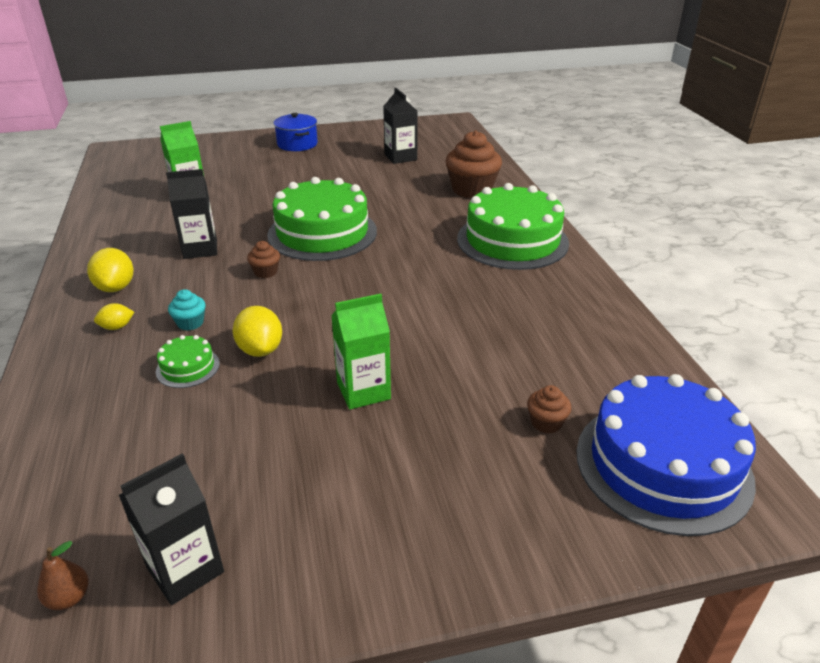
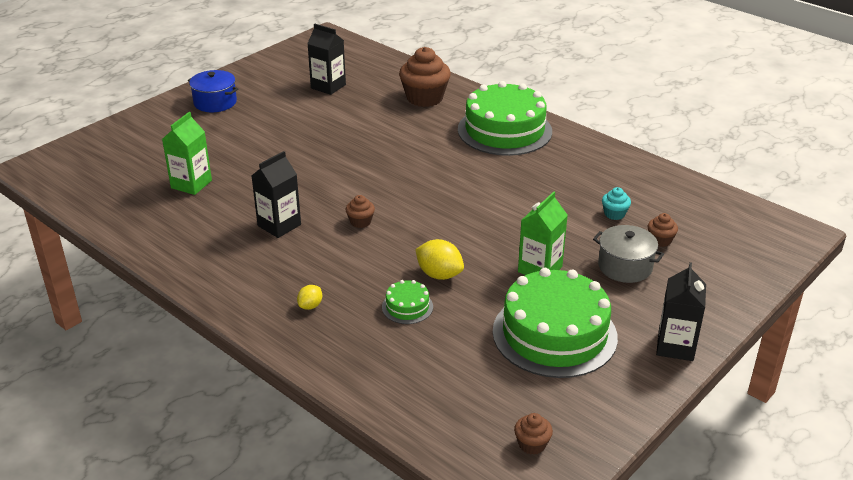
camera: 35 degrees left, 0 degrees up
(69, 598) = (532, 444): brown pear -> brown cupcake
(116, 287) = (259, 281): yellow lemon -> none
(185, 569) = (572, 401): black carton -> black carton (675, 346)
(190, 323) = (362, 279): turquoise cupcake -> turquoise cupcake (614, 214)
(322, 233) = (358, 175): green cake -> green cake (554, 334)
(462, 433) = (625, 266): none -> grey pot
(663, 465) = (738, 236): blue cake -> none

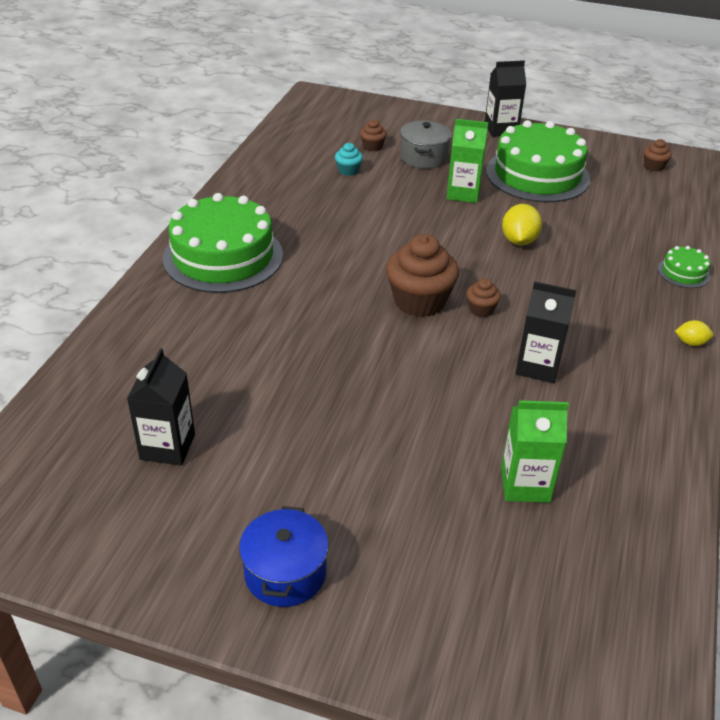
camera: 115 degrees left, 5 degrees up
(310, 306) = (633, 300): yellow lemon -> yellow lemon (690, 343)
(407, 307) = (578, 247): green cake -> green cake (683, 272)
(424, 98) = (166, 337): brown cupcake -> brown cupcake (419, 301)

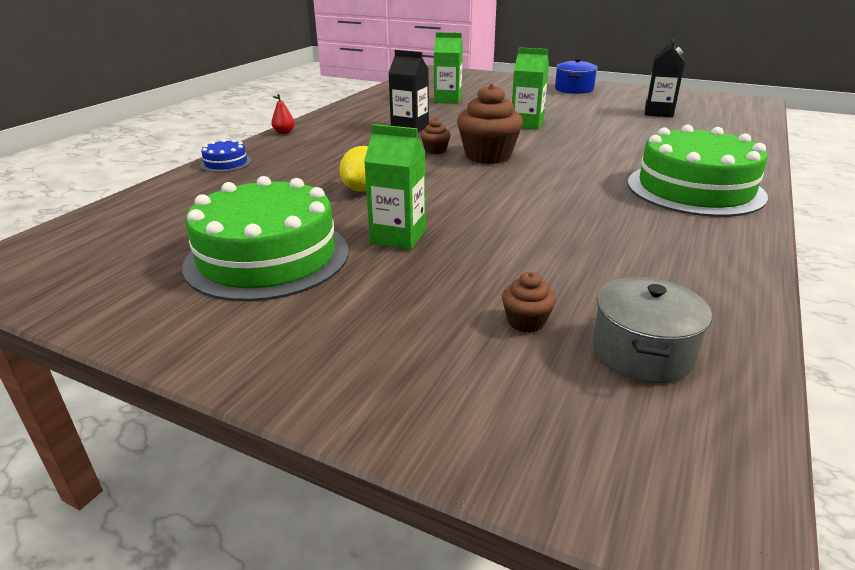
camera: 170 degrees left, 10 degrees down
(348, 171) = (568, 277): turquoise cupcake -> none
(379, 388) = (527, 124): none -> green carton
(423, 157) = (434, 295): grey pot -> grey pot (642, 352)
(501, 129) = (244, 352): black carton -> none
(653, 166) = (71, 262): brown cupcake -> none
(683, 272) = (226, 163): green cake -> blue cake
(690, 343) = (284, 132): yellow lemon -> red pear

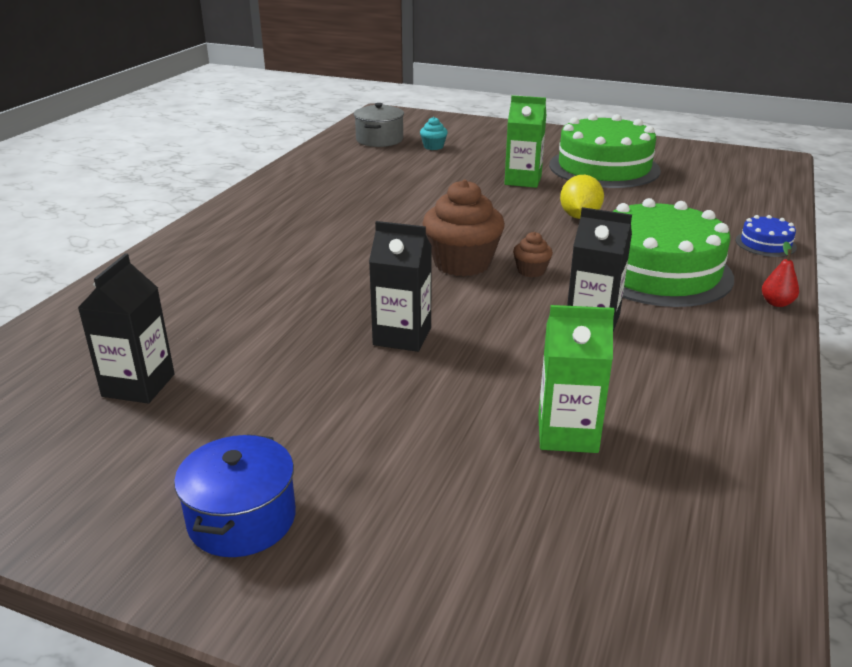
camera: 175 degrees right, 0 degrees up
(526, 322) = (433, 147): brown cupcake -> turquoise cupcake
(527, 124) = (402, 336): green carton -> black carton
(694, 189) = (256, 225): green cake -> green cake (658, 271)

